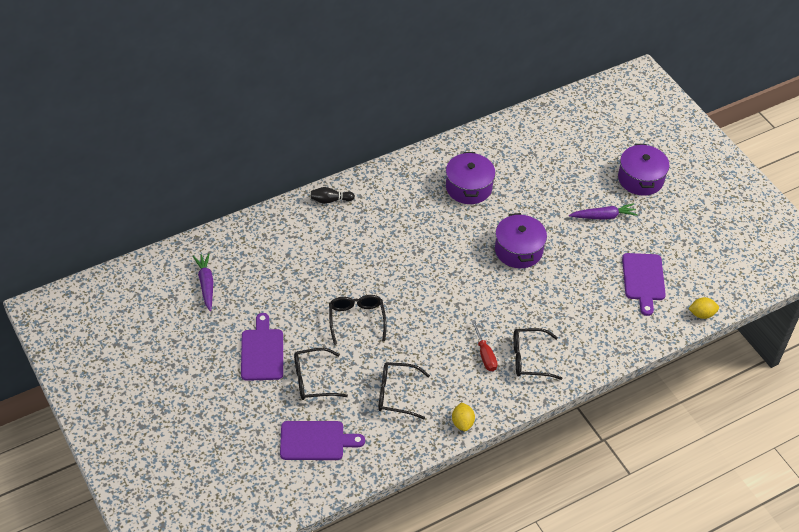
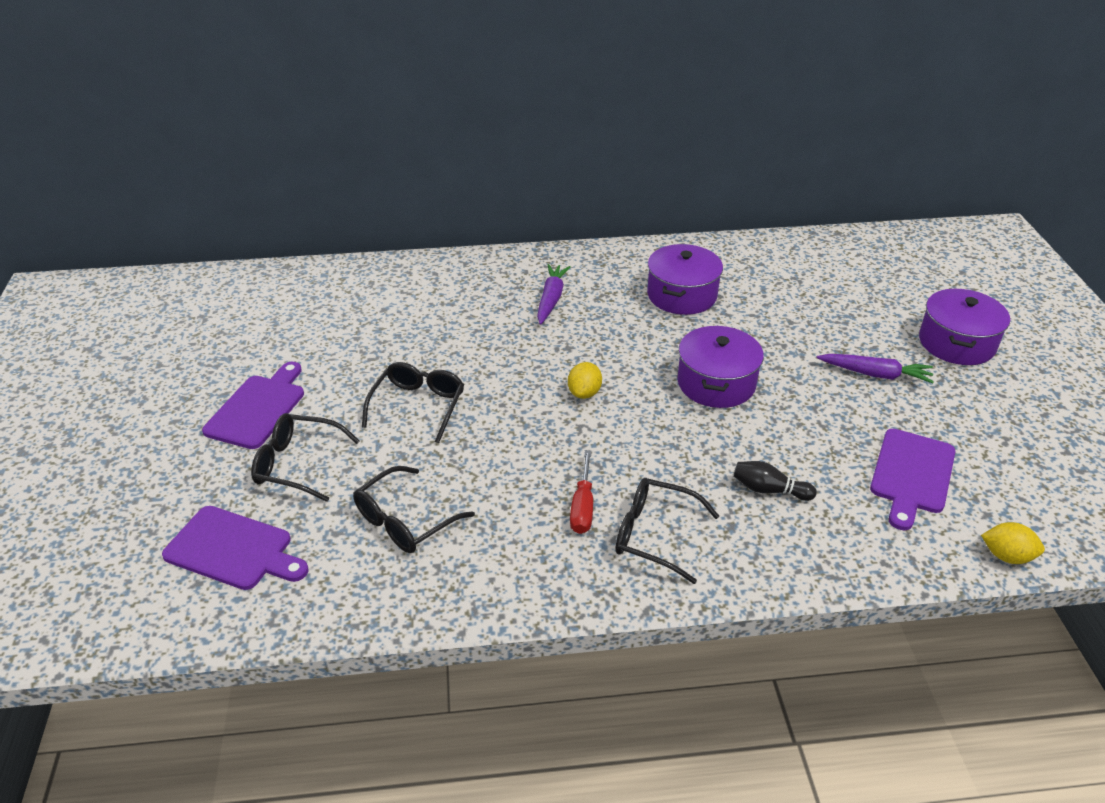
camera: 25 degrees right, 10 degrees down
(206, 284) = (255, 314): purple carrot -> purple carrot (551, 299)
(330, 200) = (483, 267): black bowling pin -> black bowling pin (769, 490)
(396, 394) = (404, 521): black glasses -> black glasses turned 75 degrees counterclockwise
(462, 423) = (482, 599): yellow lemon -> yellow lemon (584, 393)

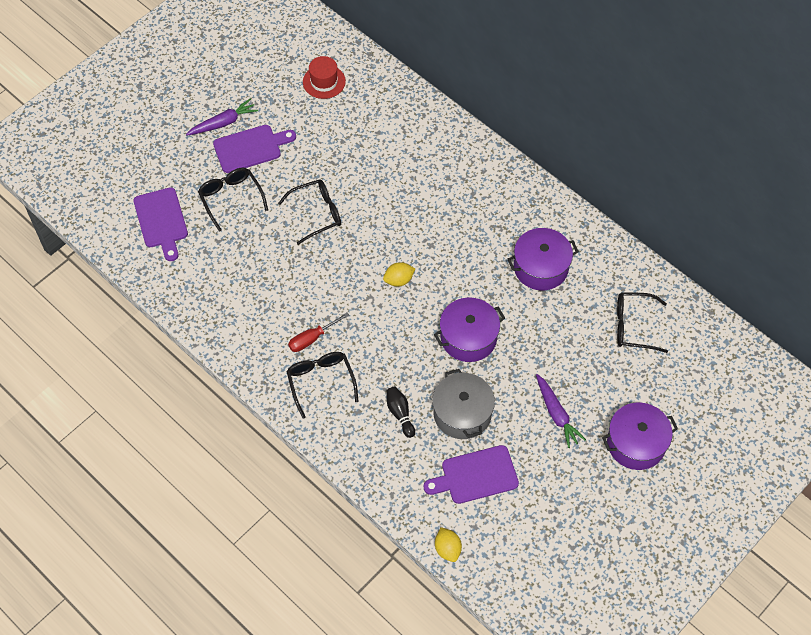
camera: 50 degrees right, 20 degrees up
(267, 310) = (324, 81): none -> red hat
(404, 521) = (236, 272): black glasses -> black glasses (633, 326)
(551, 299) = (468, 204): purple carrot -> purple carrot (223, 123)
(814, 440) = (462, 413): none -> grey pot

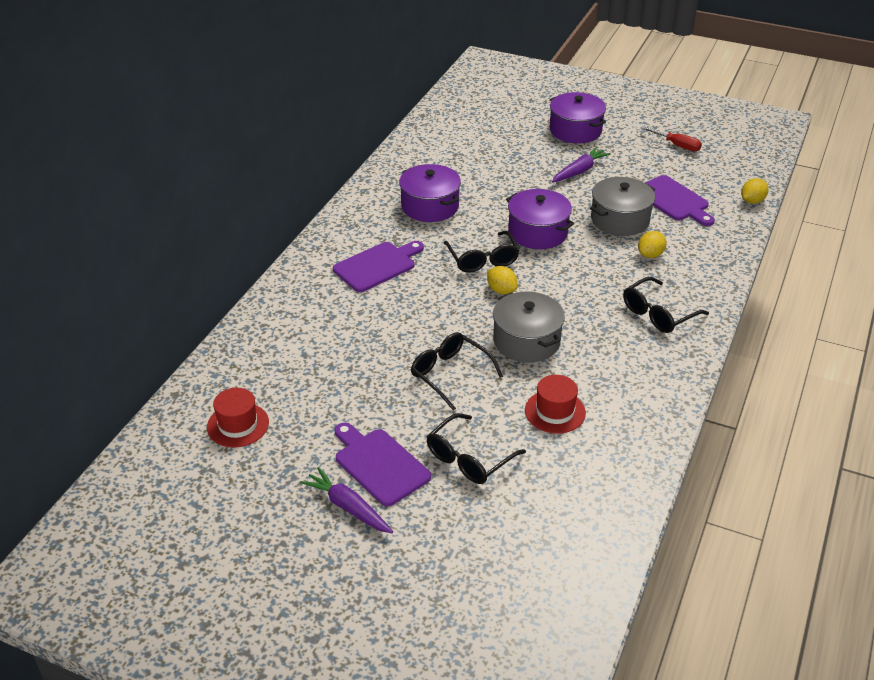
camera: 110 degrees left, 20 degrees down
(161, 221) = (542, 518): purple cutting board -> purple cutting board (377, 266)
(248, 264) = (555, 411): none -> red hat
(311, 339) = (614, 333): red screwdriver -> red screwdriver (677, 145)
(330, 275) = (526, 341): none -> grey pot
(400, 414) = (650, 255): black bowling pin -> yellow lemon
(633, 326) = (462, 148): black glasses -> black glasses (482, 259)

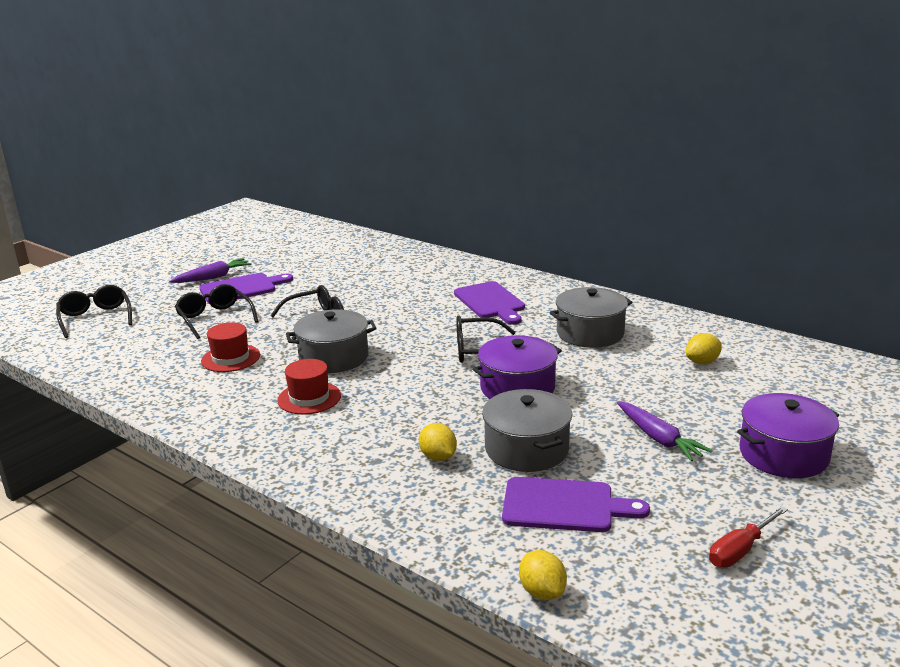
camera: 105 degrees right, 15 degrees down
(238, 425) = (323, 250): red hat -> red hat (309, 398)
(430, 206) = (590, 333): purple pot -> grey pot
(501, 290) = (419, 354): yellow lemon -> yellow lemon (702, 362)
(658, 314) = (322, 438): black glasses -> black glasses (95, 318)
(673, 200) = (564, 506): purple cutting board -> purple cutting board turned 150 degrees counterclockwise

